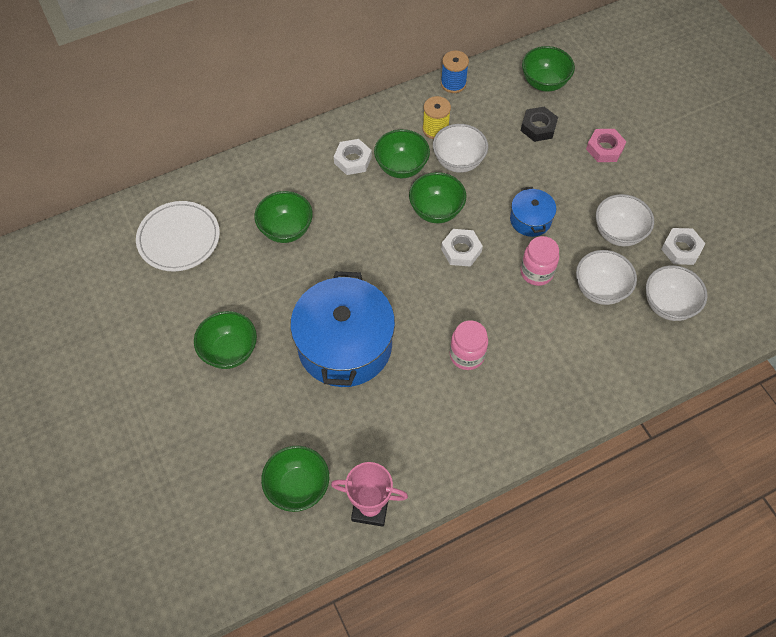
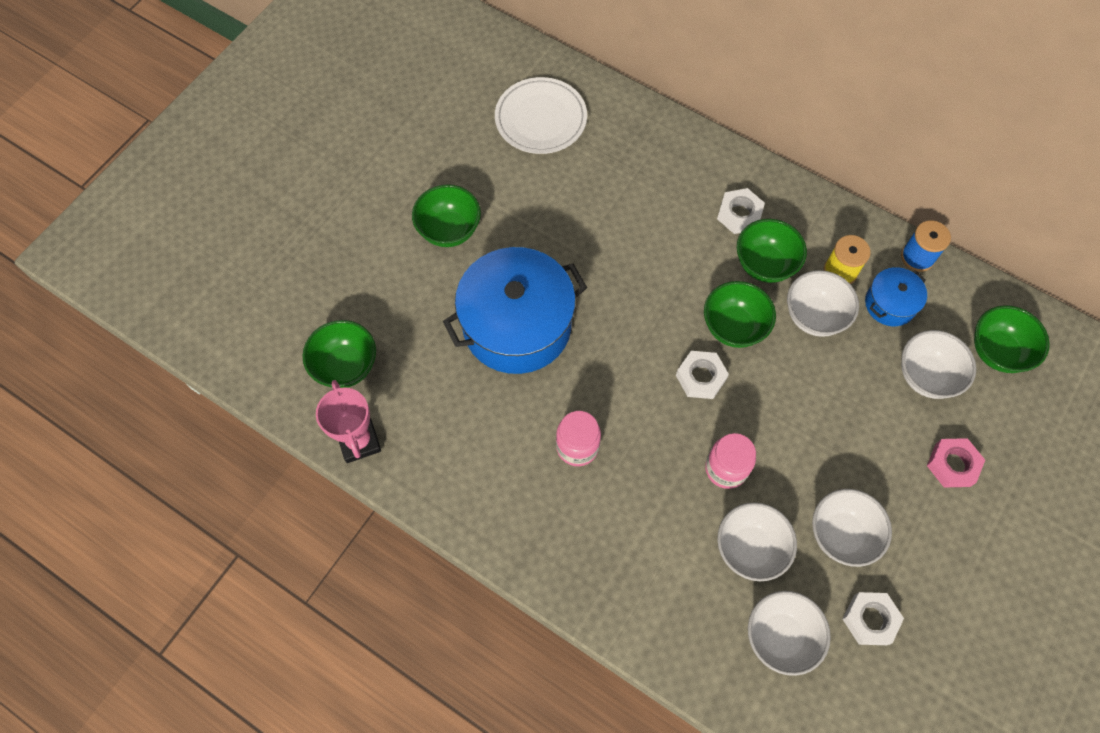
camera: 60 degrees right, 5 degrees up
(286, 230) = (612, 201): green bowl -> none
(530, 220) = (791, 429): blue pot -> blue pot (890, 304)
(538, 127) = (926, 376): black nut -> white bowl

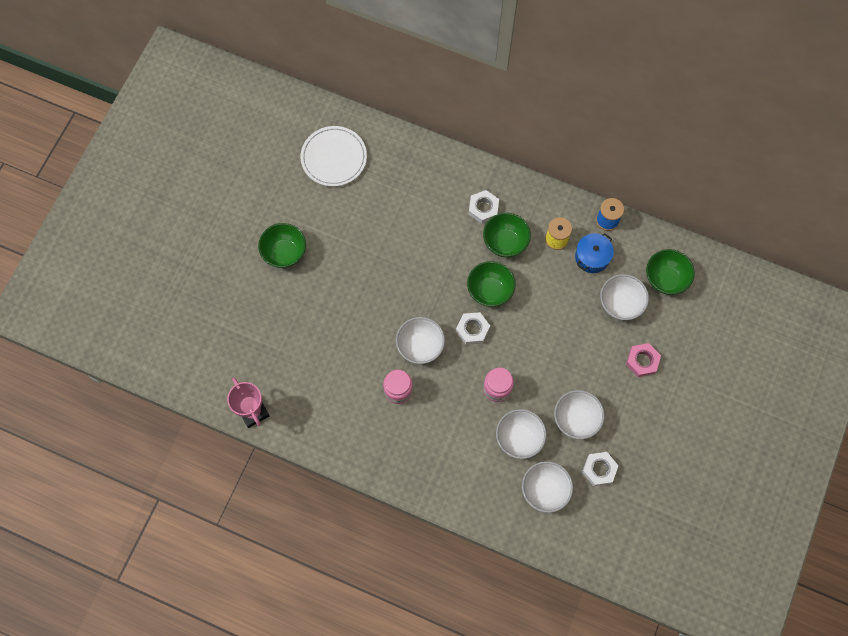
camera: 10 degrees left, 5 degrees up
(346, 366) = (233, 362): green bowl -> none
(517, 325) = (344, 314): blue pot -> none
(814, 316) = (542, 274): white bowl -> white bowl (420, 346)

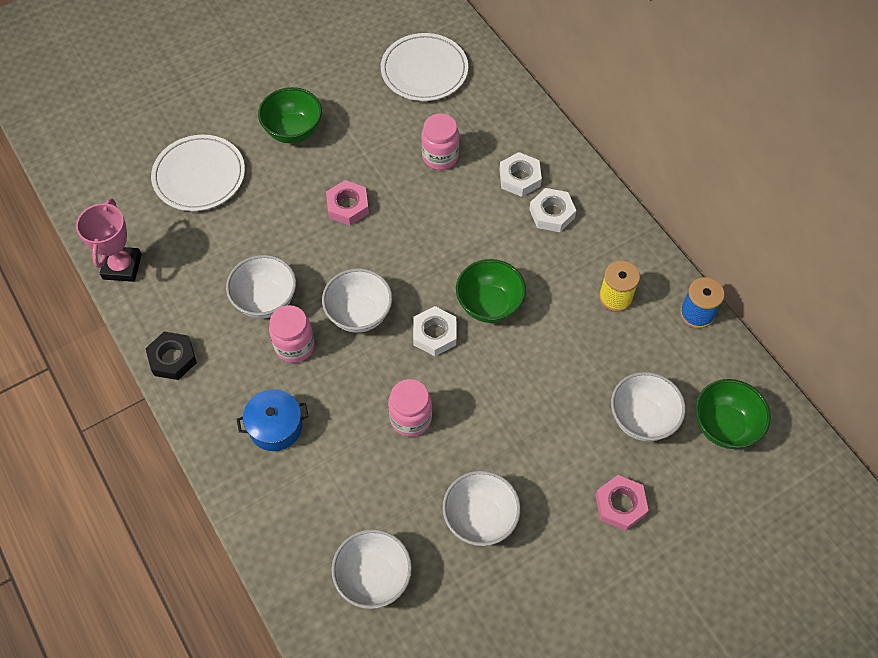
camera: 35 degrees right, 10 degrees down
(250, 322) = (199, 176): none -> white plate
(333, 447) = (172, 358): none -> black nut
(359, 282) = (347, 206): none -> pink nut
(389, 212) = (440, 156): none -> pink jar
(505, 242) = (549, 264): green bowl -> none
(519, 438) = (391, 493): white bowl -> white bowl (266, 300)
(592, 257) = (645, 343): blue pot -> blue pot (275, 426)
(599, 469) = (462, 601): white nut -> white nut (519, 178)

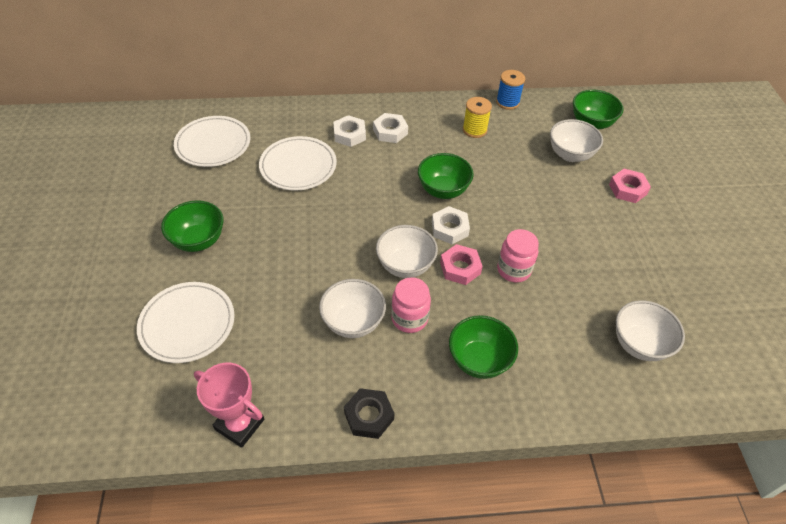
camera: 65 degrees left, 10 degrees down
(275, 426) = (479, 360): blue pot -> green bowl
(347, 206) = (301, 235): pink nut -> pink nut (460, 268)
(440, 156) = (298, 166): pink jar -> white plate
(480, 518) = (612, 262): white bowl -> none

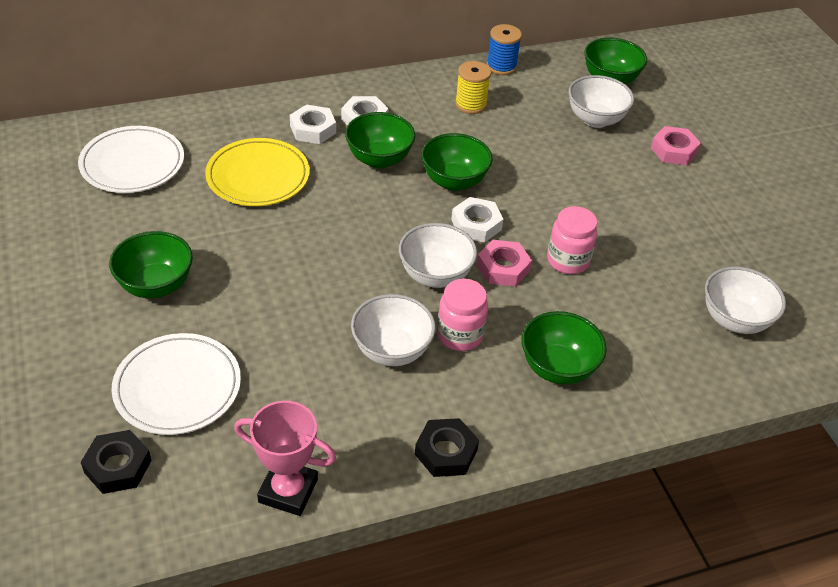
camera: 15 degrees left, 5 degrees down
(125, 379) = (118, 466): none -> black nut
(298, 166) = (258, 176): white plate -> yellow plate
(391, 165) = (379, 159): none -> green bowl

